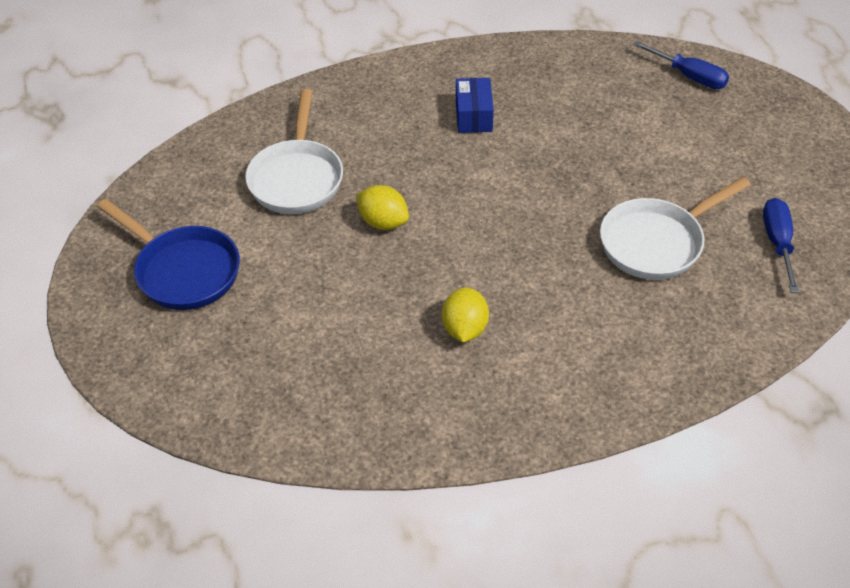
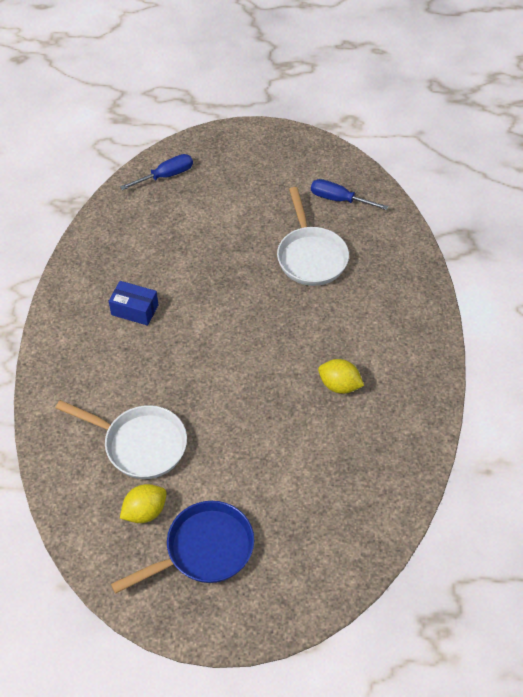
camera: 70 degrees left, 5 degrees up
(383, 222) = (217, 401): yellow lemon -> yellow lemon (145, 511)

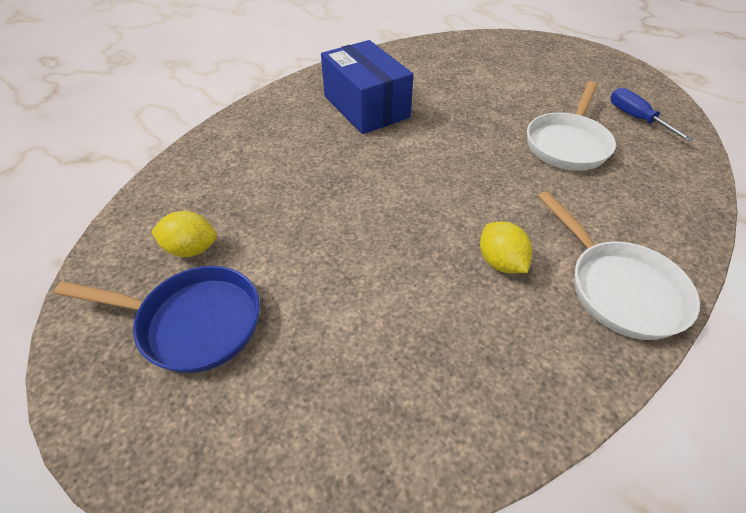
camera: 40 degrees right, 5 degrees down
(135, 310) = (366, 107): blue box -> blue box, size x1.94
(140, 444) = (256, 195): white pan -> white pan (618, 288)
(165, 176) = (482, 46): blue screwdriver -> none

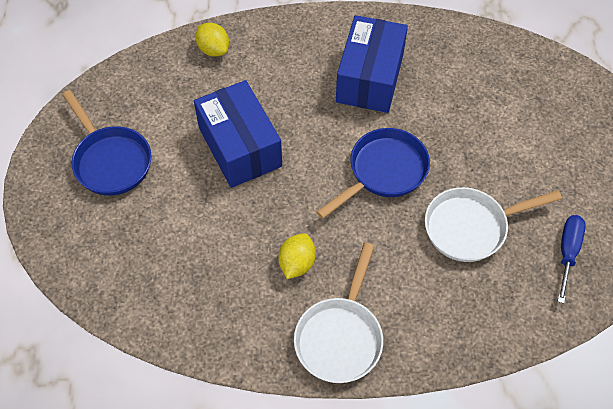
camera: 45 degrees right, 10 degrees up
(191, 249) = (149, 113): yellow lemon -> yellow lemon (213, 49)
(323, 213) = (239, 147): none -> blue box
(462, 152) = (383, 172): none -> blue pan

